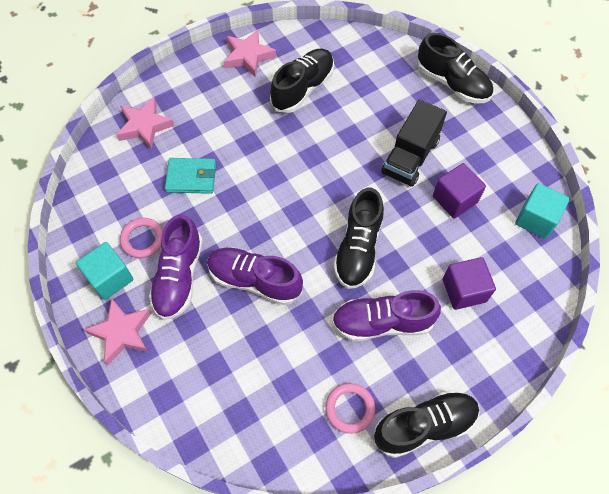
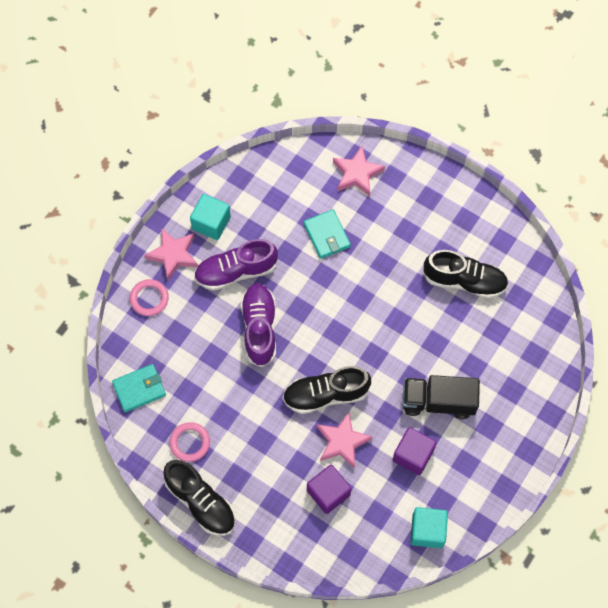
camera: 65 degrees right, 5 degrees up
(143, 239) = (254, 228): pink ring -> pink ring (149, 299)
(248, 56) = (475, 218): pink star -> pink star (342, 442)
(259, 439) = (139, 389): none -> turquoise wallet
(382, 322) = (269, 439): purple shoe -> none
(452, 83) = (541, 408): black shoe -> none

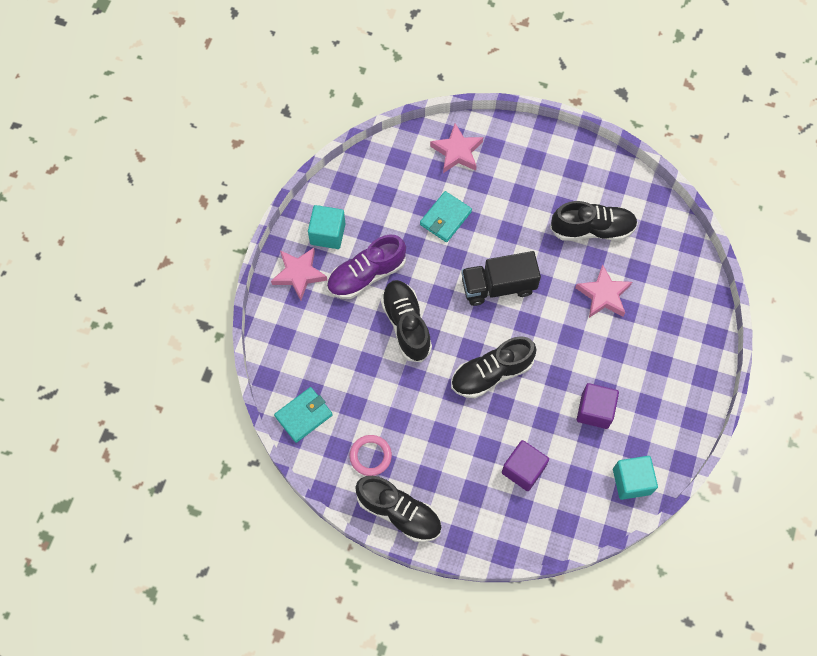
camera: 15 degrees left, 0 degrees up
(149, 299) = (287, 323): pink ring -> none
(259, 328) = (406, 325): purple shoe -> black shoe
(326, 235) = (445, 218): turquoise wallet -> turquoise wallet turned 75 degrees clockwise
(342, 442) = (522, 415): pink star -> pink star (603, 295)
(438, 401) = (603, 352): black truck -> black truck (498, 286)

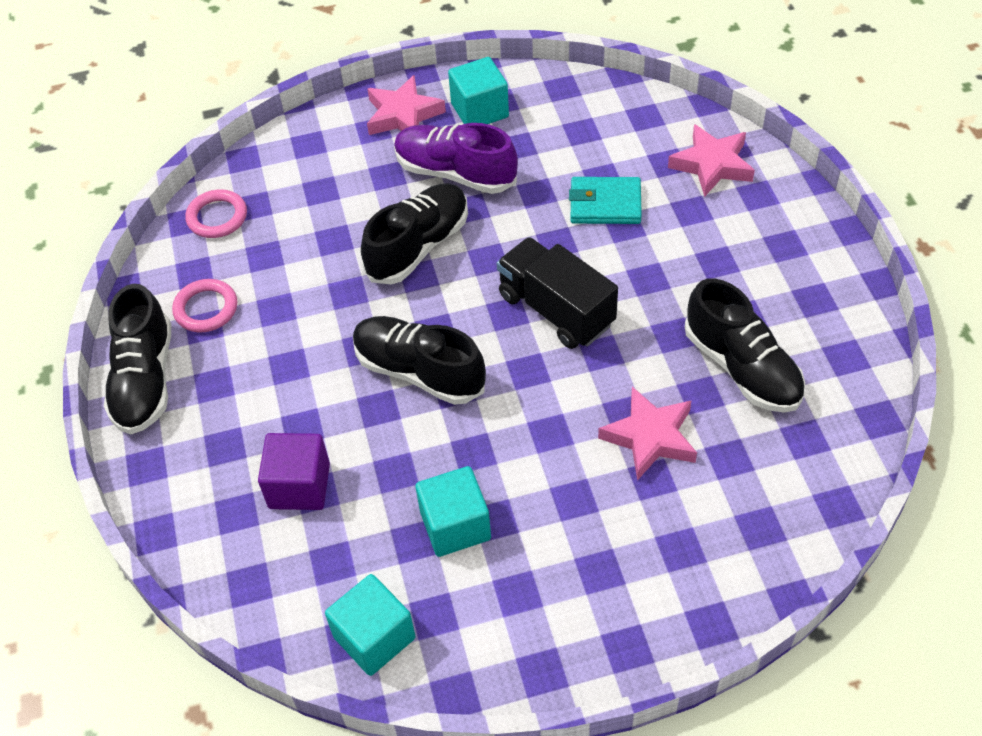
camera: 60 degrees right, 15 degrees down
(303, 415) = (217, 217): turquoise wallet -> pink ring
(595, 410) = (455, 525): purple cube -> turquoise cube

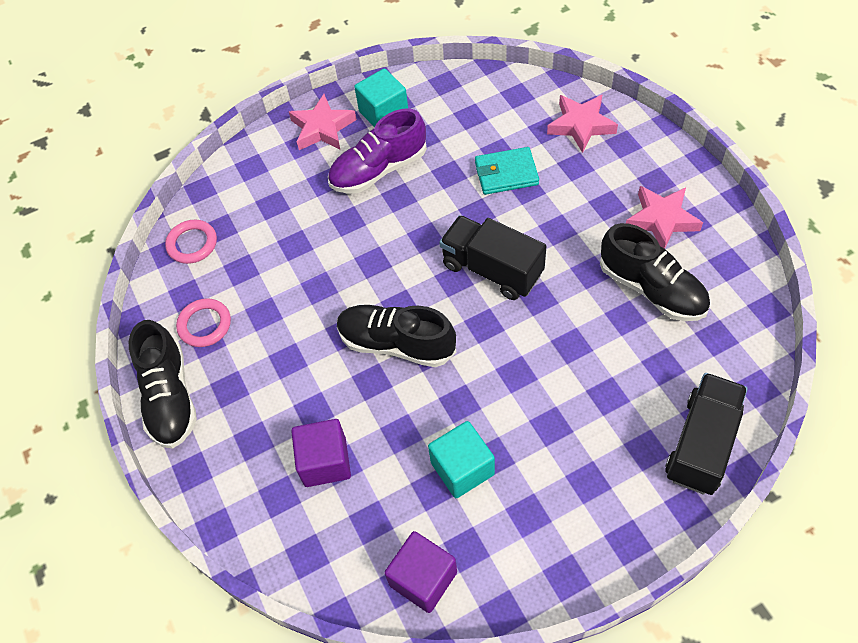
camera: 10 degrees left, 5 degrees up
(374, 637) = (423, 578): turquoise cube -> purple cube
(418, 246) = (366, 237): black shoe -> none
(455, 173) = (379, 170): purple shoe -> purple shoe turned 45 degrees counterclockwise
(650, 437) = (596, 361): pink star -> pink star (662, 220)
(750, 556) = (702, 444): none -> black truck

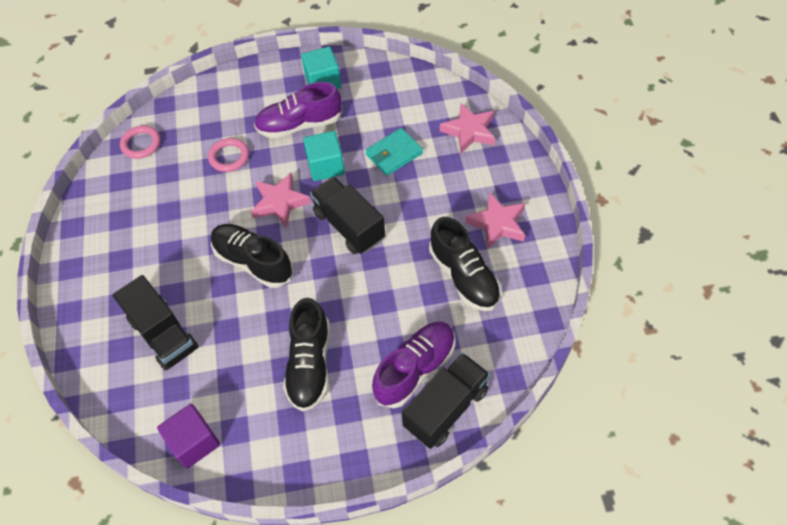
camera: 15 degrees right, 0 degrees up
(170, 397) = (77, 253): black shoe -> black shoe (310, 364)
(205, 325) = (124, 207): pink ring -> pink ring (229, 157)
(322, 128) = (272, 81): pink star -> pink star (280, 203)
(325, 462) = (163, 334): purple cube -> black truck
(462, 468) = (258, 370): turquoise cube -> turquoise cube (326, 166)
(506, 173) = (394, 154): turquoise wallet -> turquoise wallet turned 45 degrees counterclockwise
(646, 410) = (415, 369): none -> purple shoe

